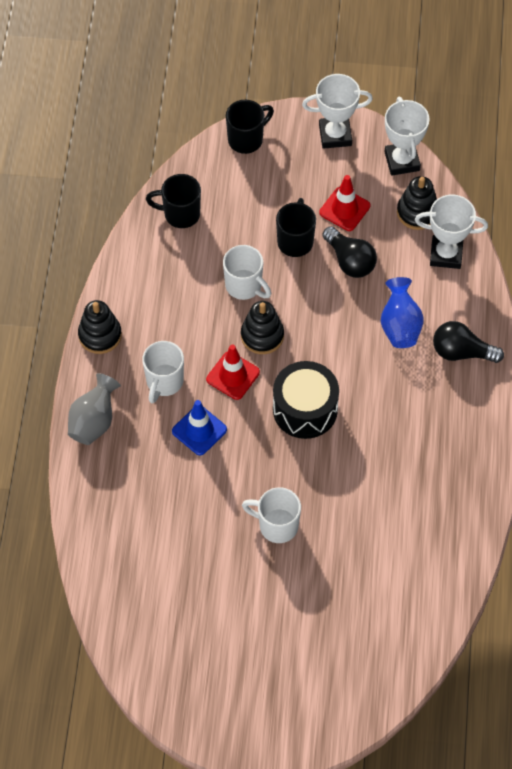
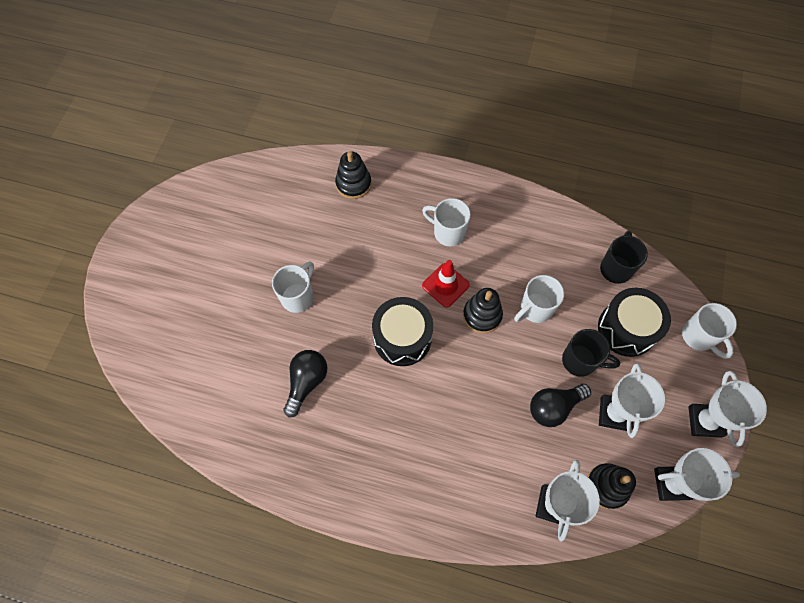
camera: 100 degrees right, 5 degrees up
(94, 421) = (421, 179): grey vase -> none
(100, 335) = (499, 192): black stacking toy -> black stacking toy (353, 184)
(199, 430) = (398, 252): blue traffic cone -> none
(246, 139) = (699, 337): black mug -> white mug
(250, 202) = (626, 329): none -> black drum
(344, 209) = (614, 414): red traffic cone -> white trophy
(400, 326) = (476, 440): blue vase -> none
(461, 352) = (438, 495): black light bulb -> black light bulb (306, 382)

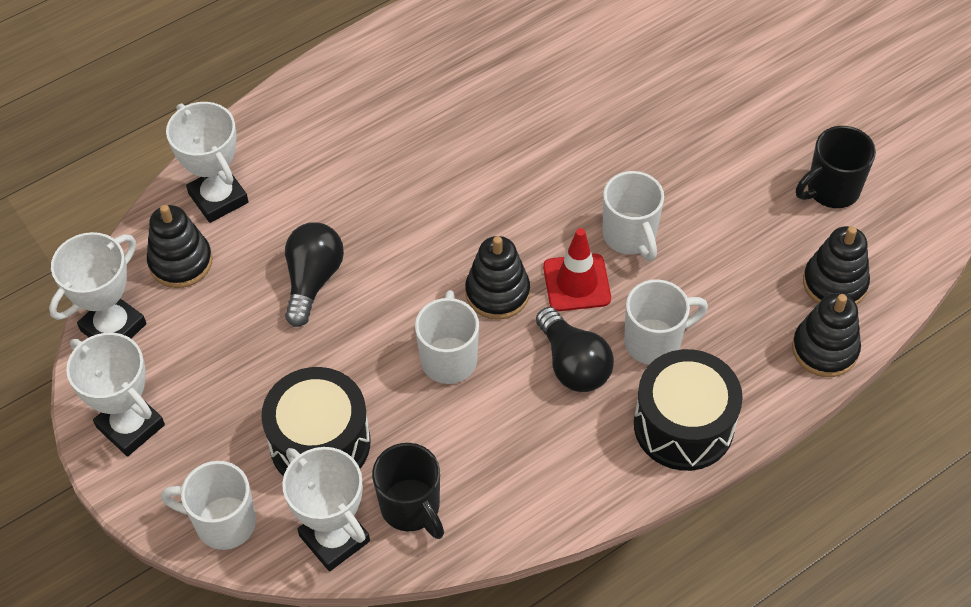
camera: 130 degrees right, 10 degrees down
(298, 296) = (701, 122): white mug -> white mug (630, 236)
(306, 382) = (579, 69): black light bulb -> black light bulb (573, 364)
(393, 168) = (825, 349): none -> black stacking toy
(402, 338) = (547, 190): black drum -> black drum (683, 425)
(580, 361) = (335, 353): black mug -> black mug (831, 190)
(614, 414) = (241, 336): white trophy -> white trophy (334, 538)

